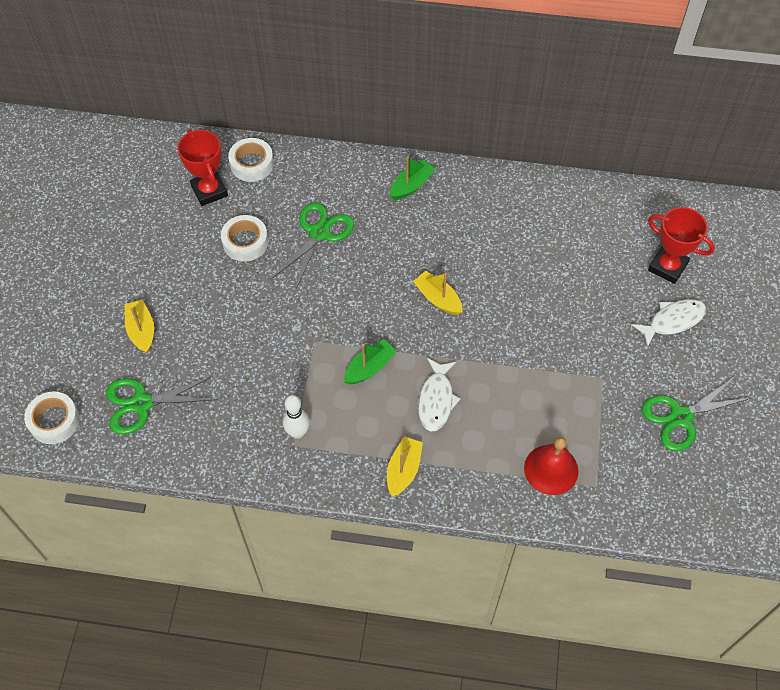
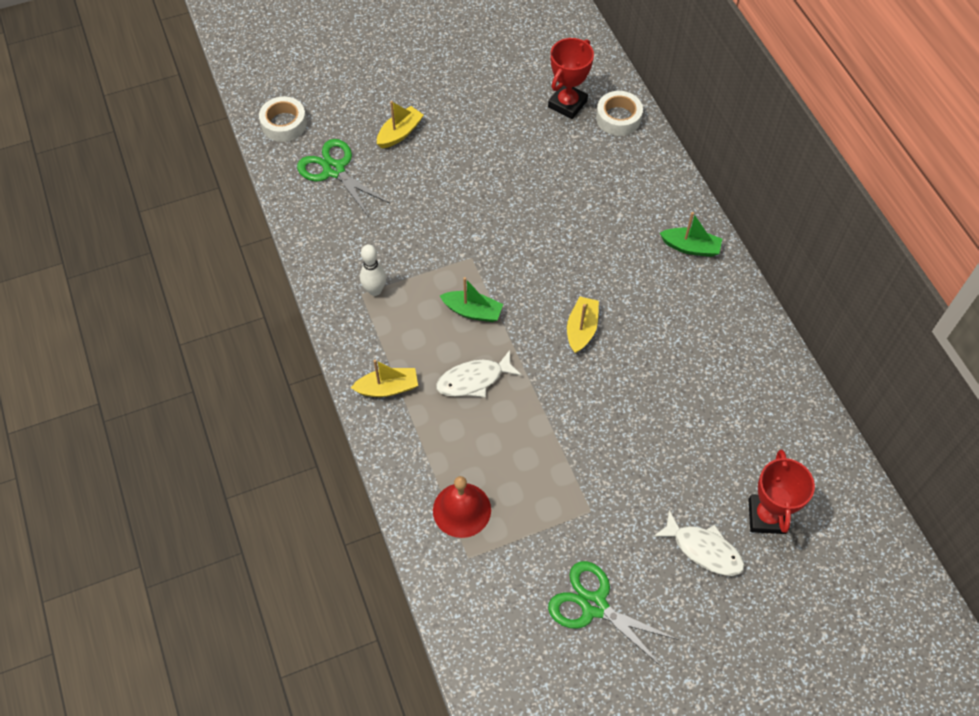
camera: 60 degrees right, 0 degrees up
(245, 242) = (534, 156): white tape -> none
(319, 233) = (584, 203): green scissors -> none

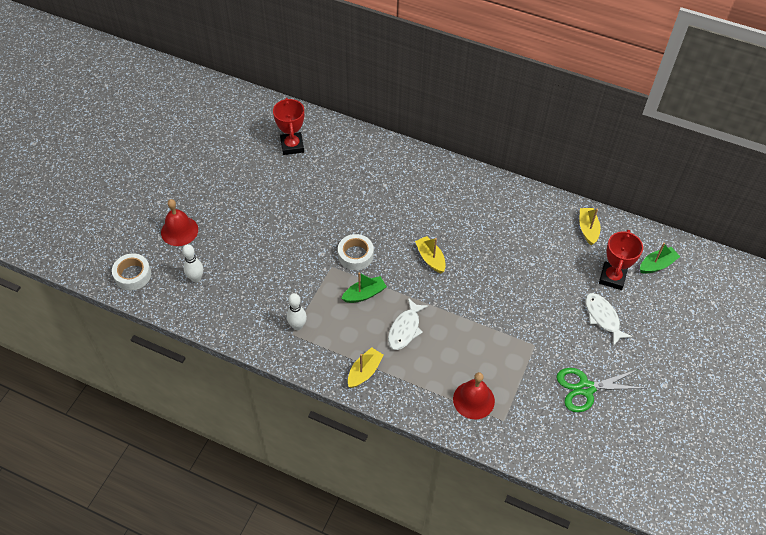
camera: 45 degrees left, 5 degrees down
(334, 170) = (196, 278): green scissors -> white bowling pin
(368, 112) = (179, 231): none -> red bell
(400, 133) = (213, 229): yellow boat -> yellow boat (588, 229)
(618, 118) = (328, 134): white tape -> white tape (355, 255)
(690, 247) = (438, 175): green boat -> green boat (657, 265)
(703, 549) = (603, 317): white fish -> white fish turned 105 degrees counterclockwise
(767, 516) = (612, 278): red trophy -> red trophy turned 60 degrees clockwise

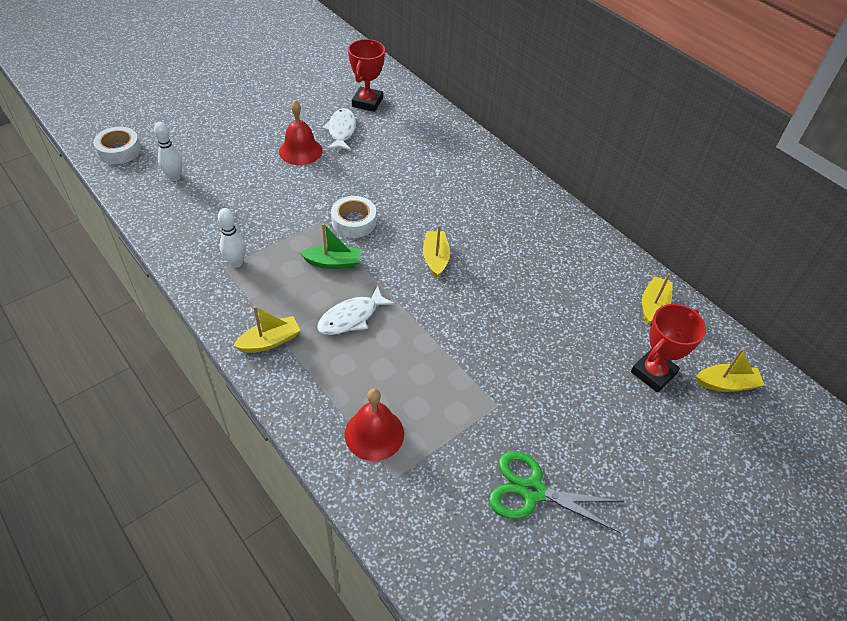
camera: 25 degrees right, 5 degrees down
(179, 231) = (196, 131): red bell -> red bell (300, 151)
(603, 317) = (611, 414): white fish -> white fish (341, 131)
(657, 265) = (726, 384): green boat -> yellow boat

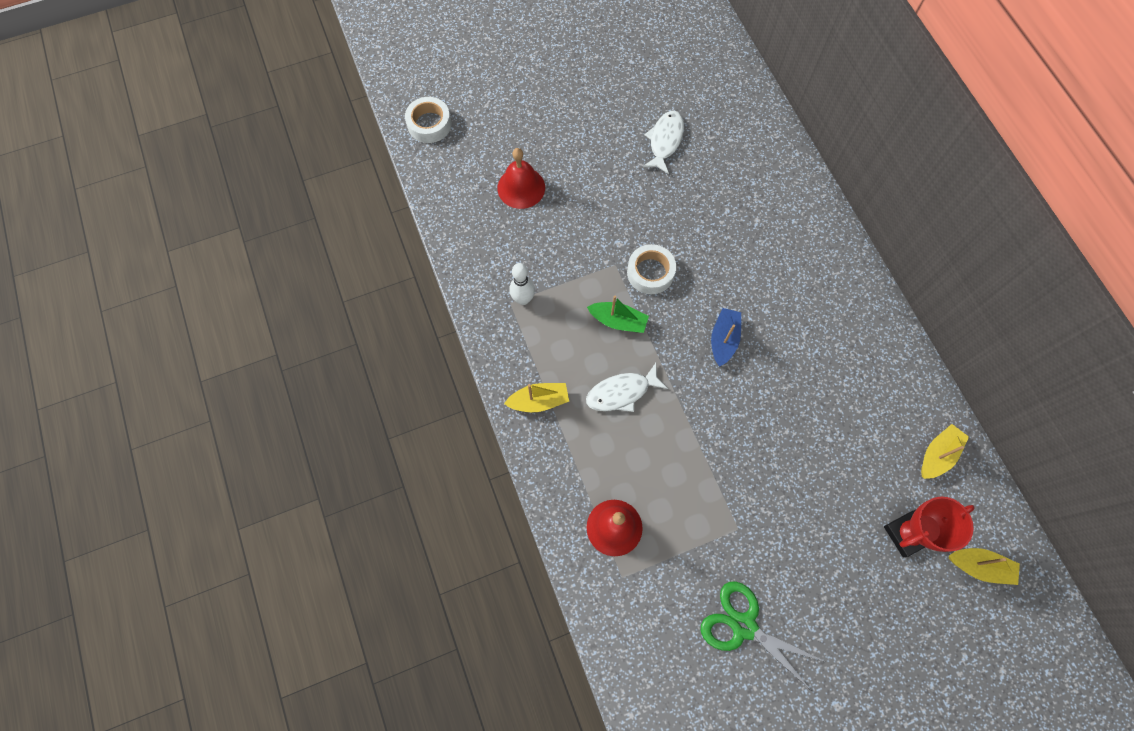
camera: 20 degrees right, 20 degrees up
(174, 177) = (479, 173): white bowling pin -> none
(300, 151) = (614, 162): red bell -> red bell (521, 187)
(367, 102) = (703, 103): red trophy -> none
(435, 258) = (723, 340): yellow boat -> blue boat

